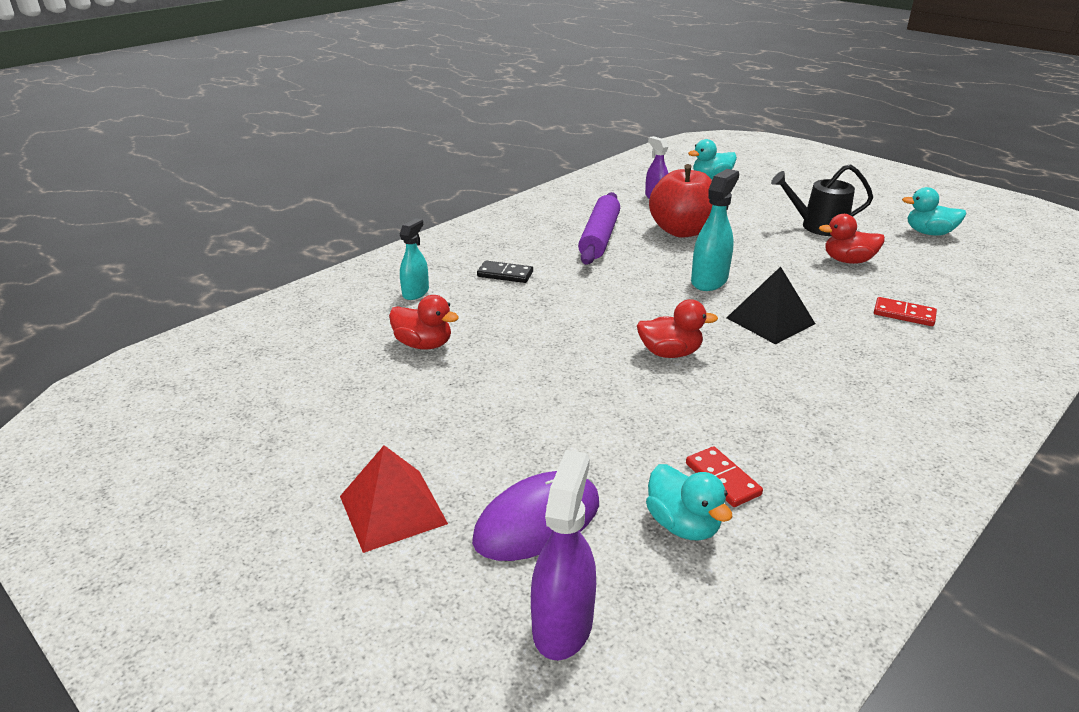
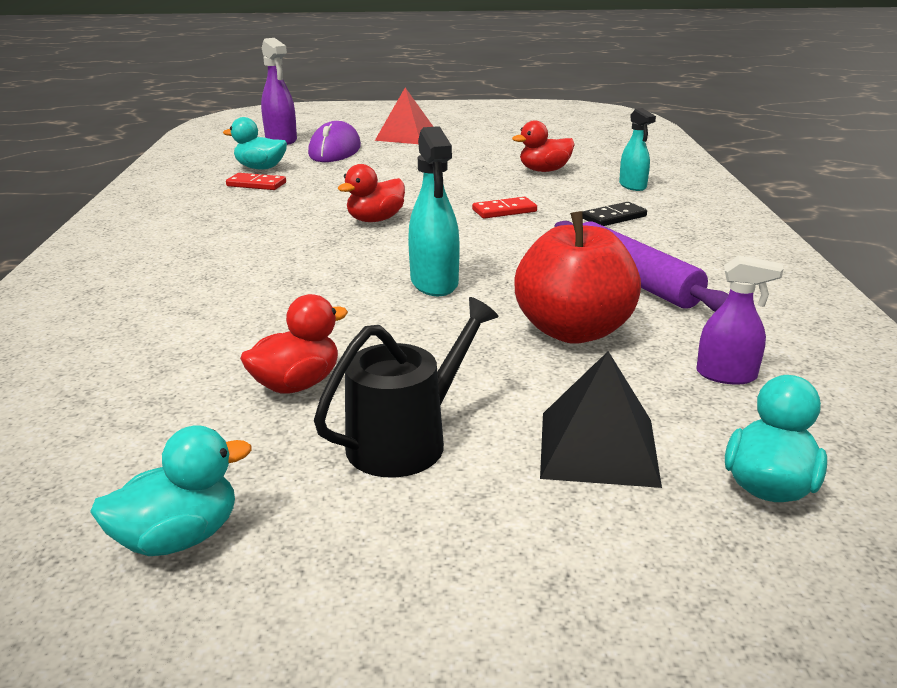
camera: 135 degrees right, 5 degrees down
(770, 320) = (321, 270): black pyramid -> black pyramid (598, 448)
(904, 314) = (173, 332): red domino -> red domino (504, 211)

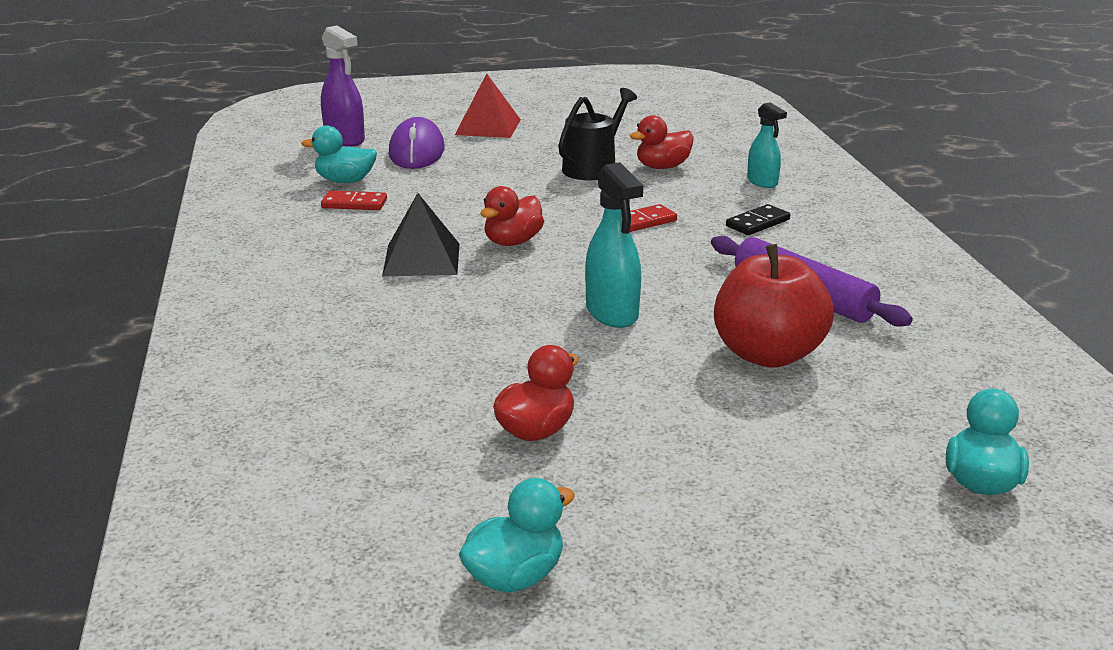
camera: 10 degrees left, 0 degrees up
(406, 440) = (664, 474): black watering can -> black watering can (593, 168)
(598, 448) = (832, 464): black pyramid -> black pyramid (422, 259)
(726, 375) = (918, 387): purple spray bottle -> none

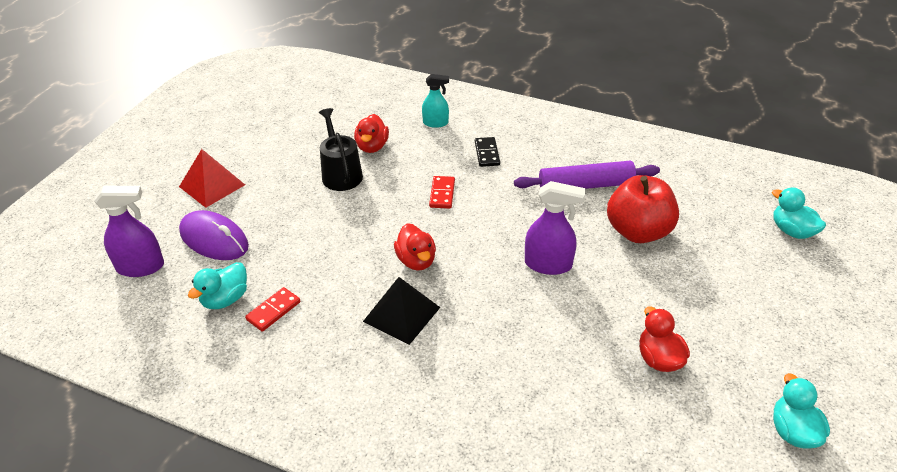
camera: 55 degrees left, 15 degrees up
(612, 313) = (548, 264): turquoise spray bottle -> purple spray bottle

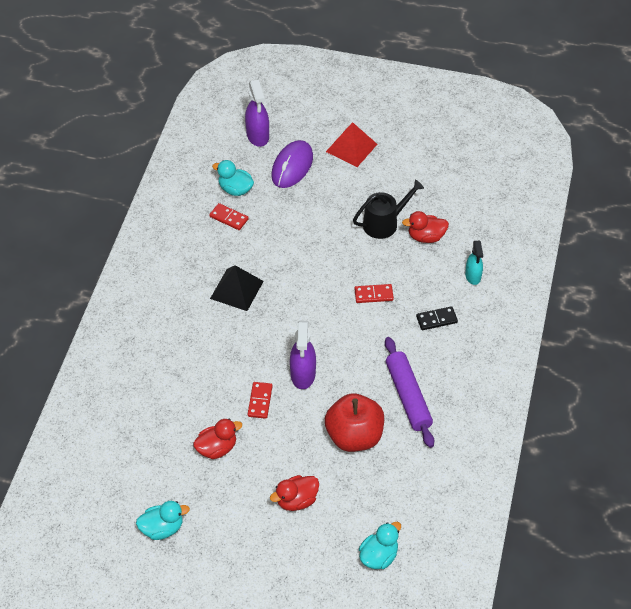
camera: 80 degrees right, 10 degrees up
(416, 261) = (292, 290): red duck -> red duck (296, 500)
(586, 308) = (260, 401): none -> red domino

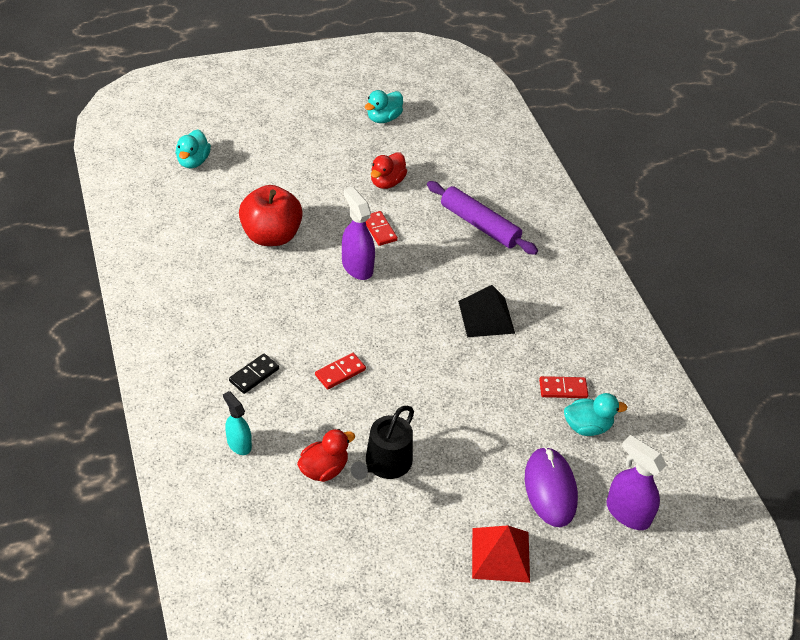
camera: 145 degrees right, 5 degrees down
(296, 500) = (289, 172): red duck -> none
(408, 396) = (240, 288): purple rolling pin -> purple rolling pin (479, 225)

